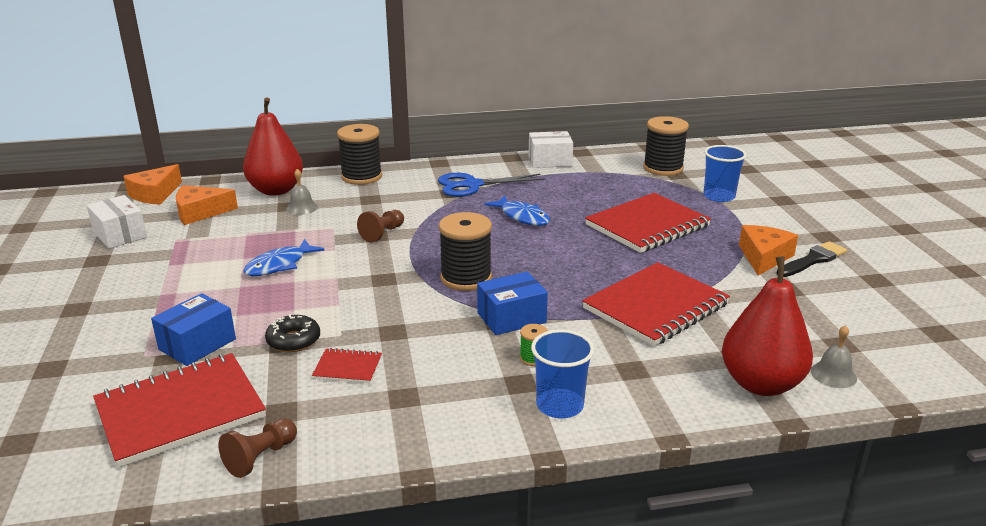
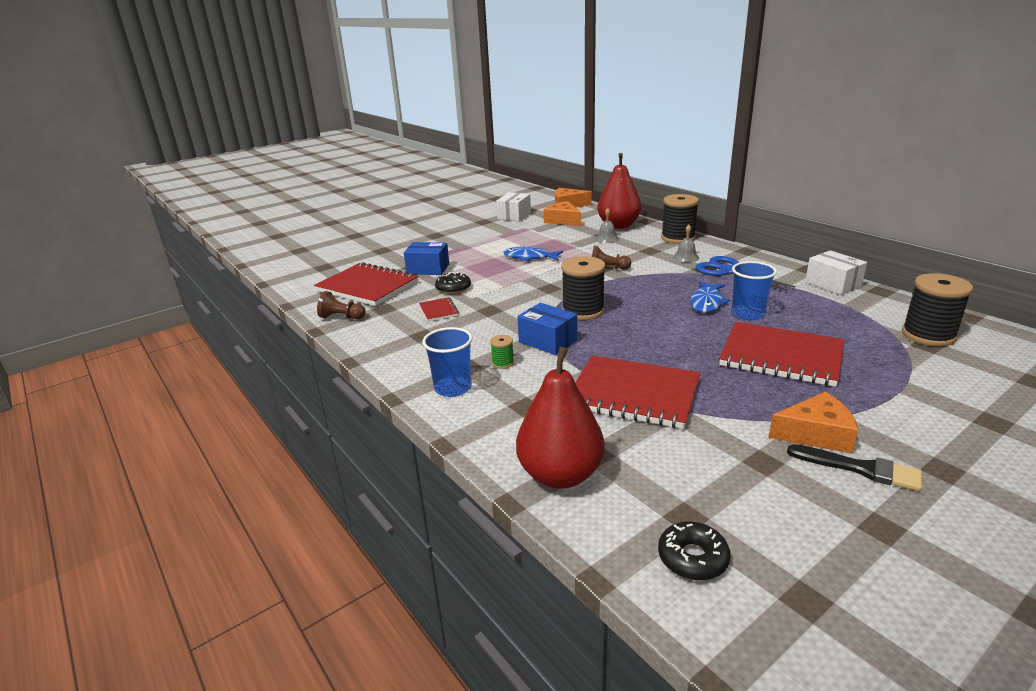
camera: 65 degrees right, 0 degrees up
(719, 196) = (920, 379): blue cup -> blue cup (748, 314)
(833, 374) = (619, 519): grey bell -> grey bell (686, 257)
(888, 358) = (692, 558): none -> black donut

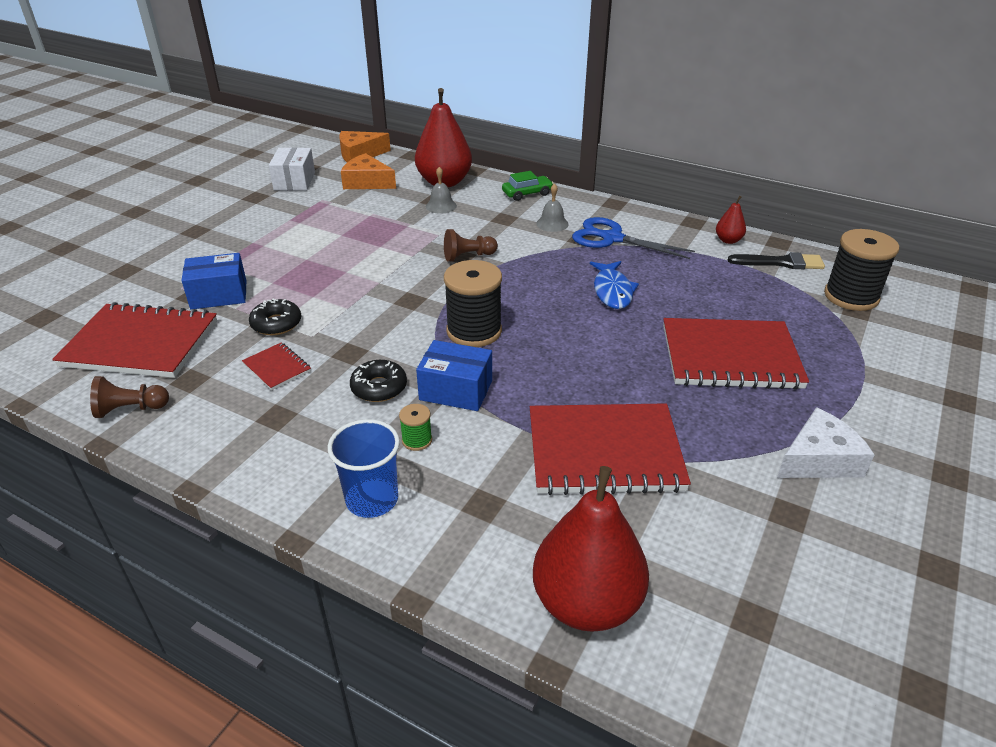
camera: 25 degrees left, 10 degrees up
(529, 257) = (356, 252): blue fish -> none
(678, 238) = (527, 194): black spool -> green car
(692, 558) = (792, 676): black donut -> black donut (379, 387)
(748, 314) = (665, 300): blue cup -> none
(816, 434) = (819, 459): orange cheese -> white cheese
(832, 284) = (728, 240): white box -> red pear
(860, 469) = (881, 496): black brush -> black brush (780, 263)

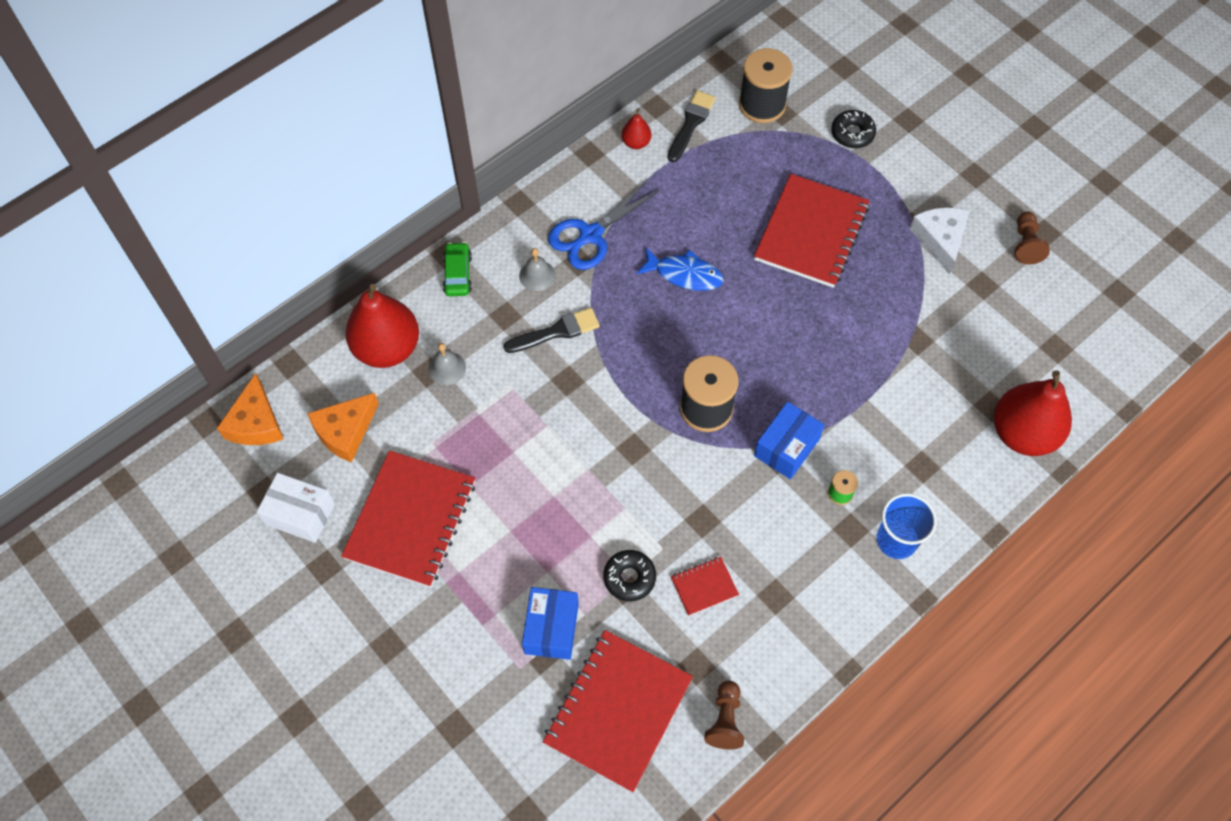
camera: 70 degrees left, 25 degrees up
(379, 387) = (763, 506): black donut -> black donut (852, 133)
(468, 256) = (571, 374): brown pawn -> brown pawn (1025, 244)
(504, 242) = (556, 331): none -> black brush
(604, 451) = (892, 368): red notebook -> red notebook (410, 520)

